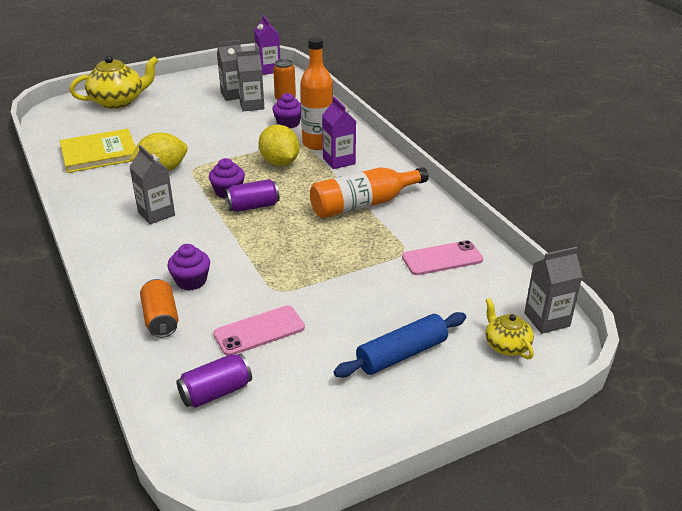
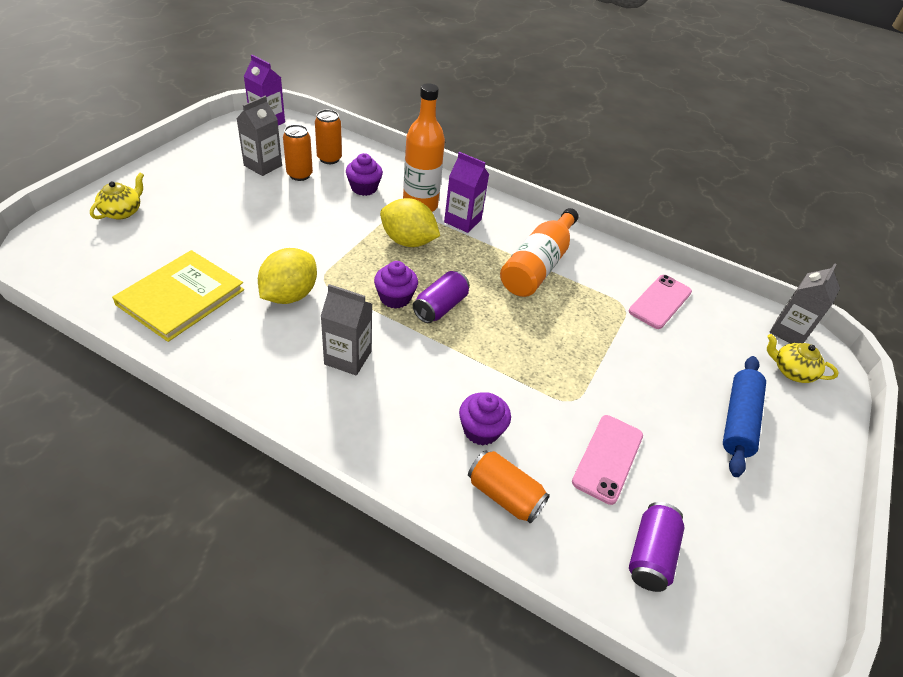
camera: 40 degrees left, 10 degrees up
(118, 101) = (122, 212): yellow teapot -> yellow teapot, size x0.54
(252, 105) = (299, 175): grey carton -> orange can

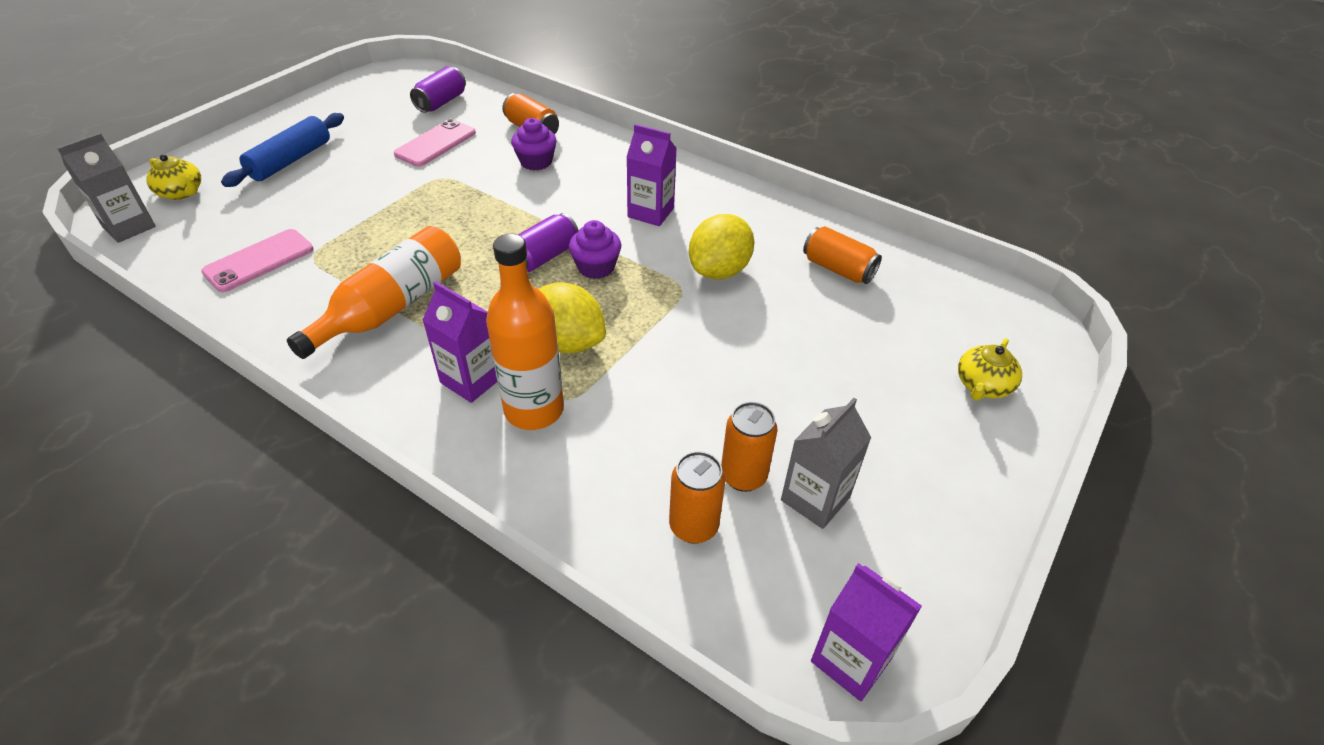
camera: 170 degrees left, 0 degrees up
(181, 297) = (838, 269): yellow book -> orange can
(348, 358) = (650, 212): grey carton -> purple carton
(364, 188) = (626, 447): purple cupcake -> none

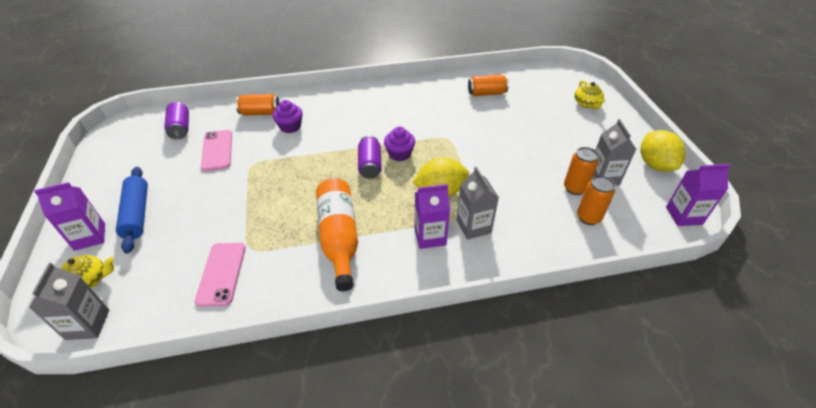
camera: 45 degrees left, 0 degrees up
(534, 410) = (473, 226): orange bottle -> grey carton
(650, 212) = (383, 116): purple carton -> purple carton (90, 237)
(719, 271) = (448, 122): yellow lemon -> yellow lemon (655, 164)

